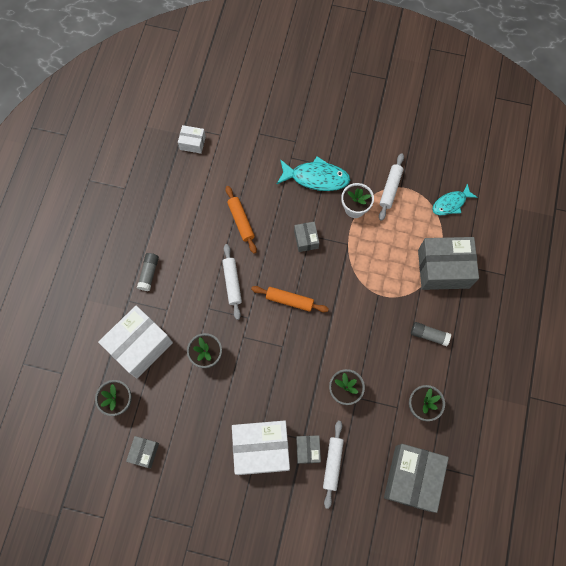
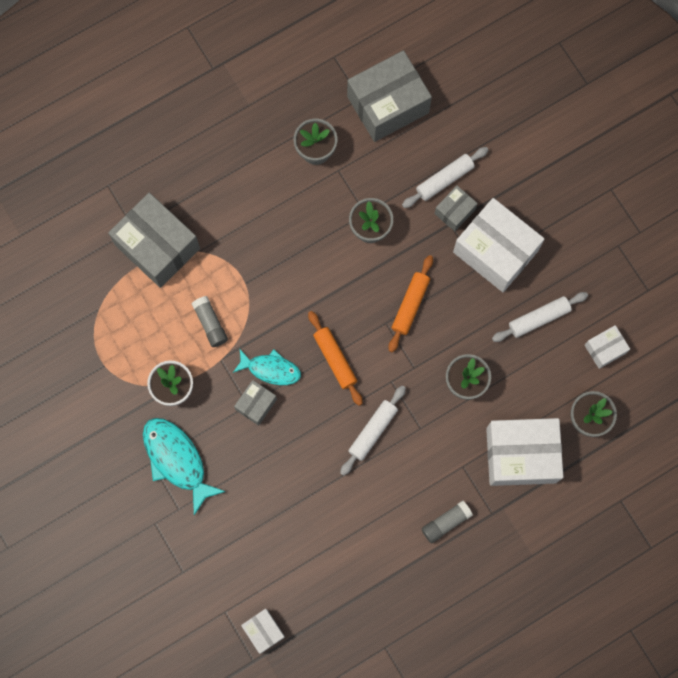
camera: 135 degrees left, 5 degrees up
(144, 452) = (605, 349): grey box -> white box
(241, 221) = (300, 488): orange rolling pin -> orange rolling pin (410, 305)
(390, 189) = (117, 374): white rolling pin -> white rolling pin (539, 319)
(429, 335) = (240, 202): grey glue stick -> grey glue stick (210, 324)
(451, 203) = (76, 300): turquoise fish -> turquoise fish (271, 369)

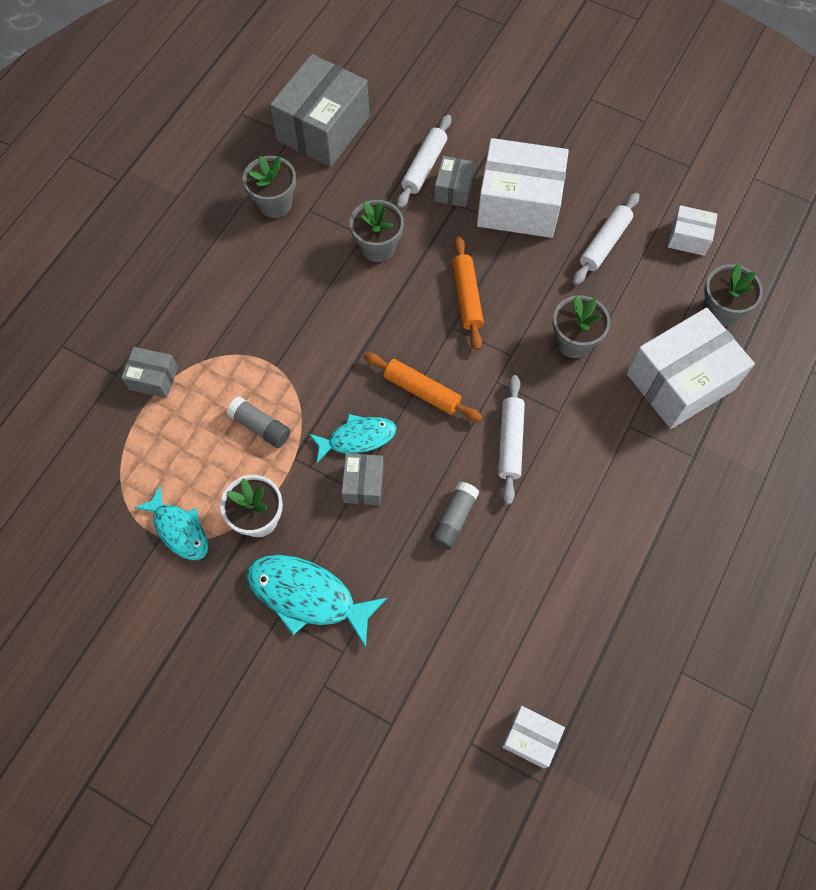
camera: 30 degrees left, 10 degrees down
(119, 367) = (179, 530): none -> turquoise fish
(157, 246) = (153, 378): grey box -> grey box, size x0.49
(446, 522) = (652, 494): grey glue stick -> grey glue stick (454, 519)
(605, 349) = (688, 238): white box -> white box turned 75 degrees clockwise

